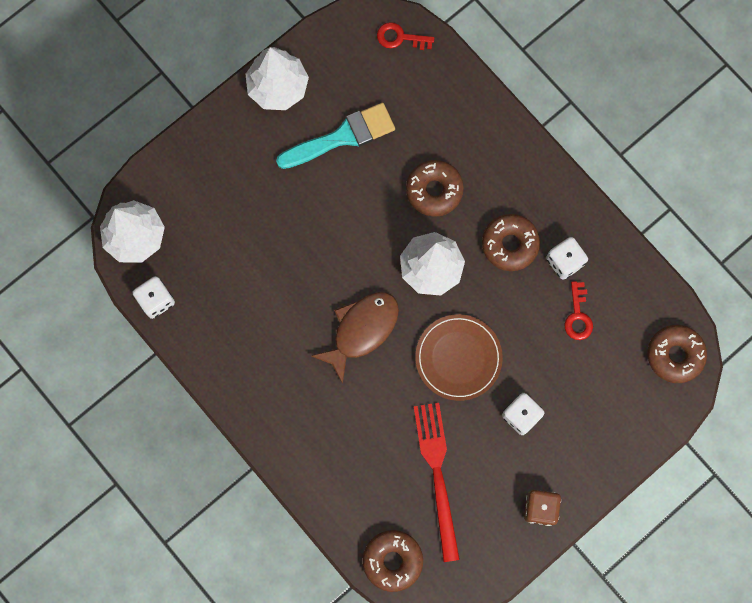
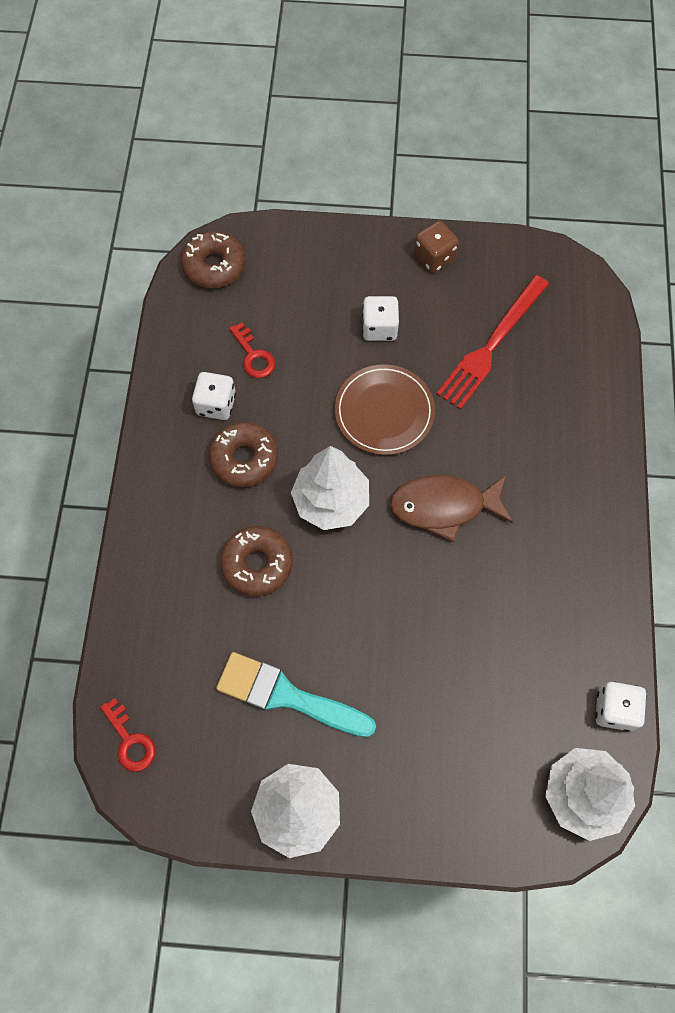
camera: 135 degrees left, 10 degrees down
(392, 560) = (589, 319): brown donut -> none
(578, 316) = (254, 356): red key -> red key turned 105 degrees clockwise

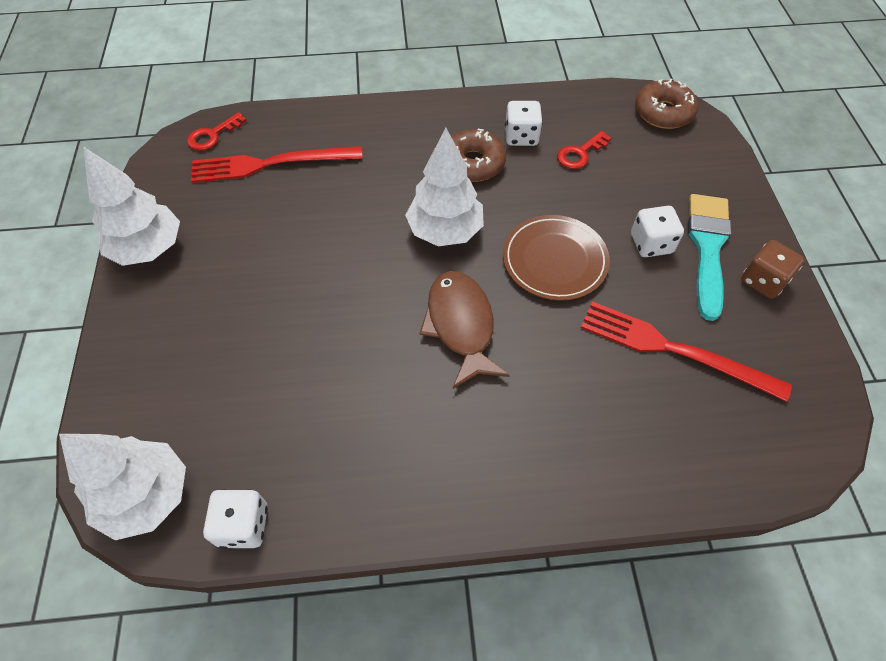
camera: 80 degrees right, 10 degrees down
(196, 672) = (270, 164): none -> red fork
(257, 564) = (372, 188): brown donut -> none
(287, 696) = (251, 226): turquoise brush -> turquoise brush (707, 247)

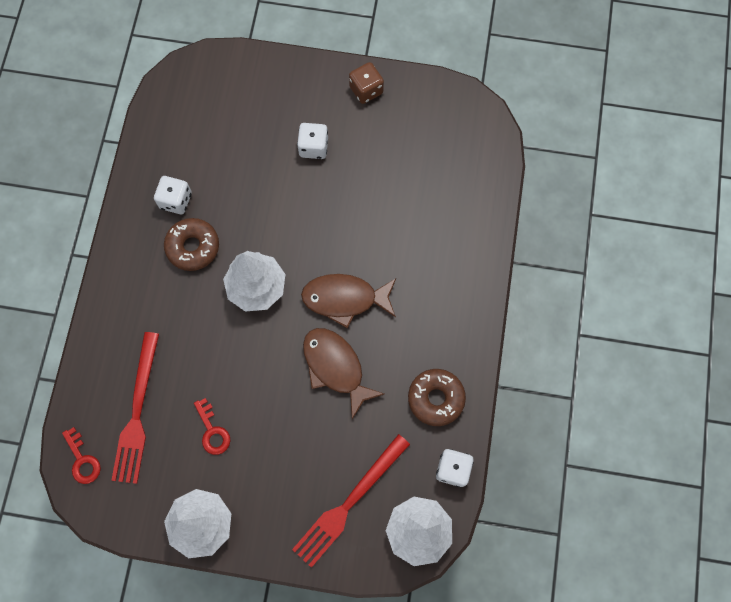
camera: 75 degrees left, 15 degrees up
(364, 337) = (336, 367): none -> brown fish
(554, 260) = (308, 218): brown plate -> none
(580, 153) = (210, 163): red key -> red key (212, 431)
(663, 112) = (187, 83): brown donut -> brown donut (436, 398)
(673, 349) = (402, 169): red fork -> red fork (349, 503)
(707, 247) = (328, 112): turquoise brush -> none

